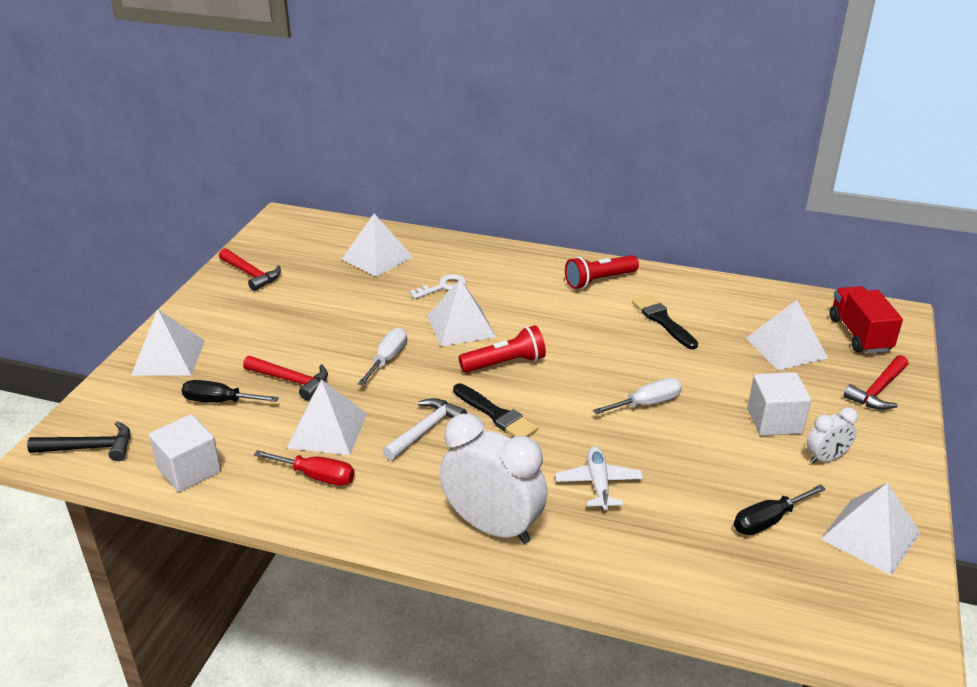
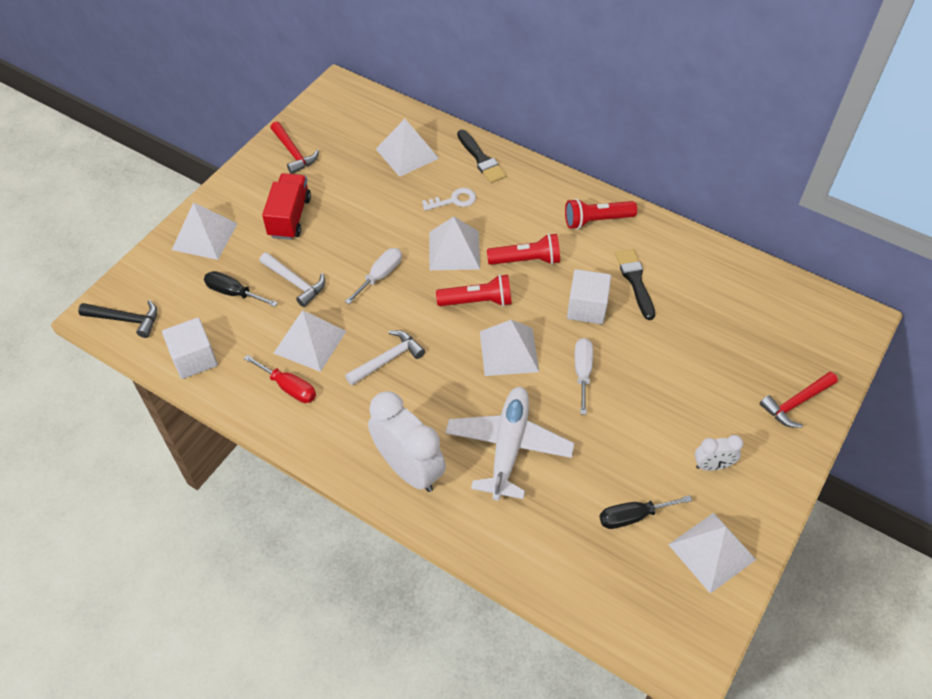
camera: 15 degrees right, 20 degrees up
(291, 380) = (295, 282): red hammer -> white hammer
(496, 414) = (450, 356): black brush -> black brush (481, 159)
(542, 322) = (526, 260): none -> red flashlight
(598, 484) = (508, 447): white plane -> white plane, size x1.75
(647, 403) = (582, 372): white screwdriver -> white screwdriver turned 75 degrees counterclockwise
(774, 421) = (686, 416): white cube -> white cube (586, 308)
(786, 348) = (735, 336): white pyramid -> white pyramid (508, 351)
(859, 334) = (811, 335): red truck -> red truck (290, 217)

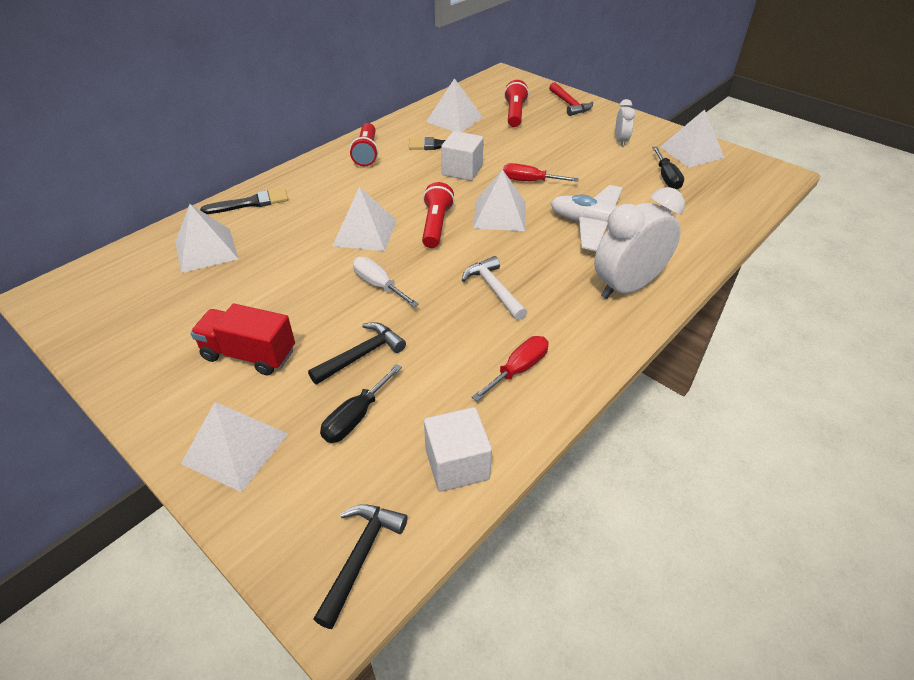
camera: 80 degrees left, 10 degrees down
(293, 153) = (134, 344): red hammer -> none
(295, 282) = (361, 355): white hammer -> black hammer
(310, 342) = (456, 347): white pyramid -> white pyramid (454, 119)
(454, 200) = (297, 225): white key -> none
(526, 260) = (396, 193): red flashlight -> red flashlight (514, 113)
(582, 372) = (529, 181): white screwdriver -> red screwdriver

